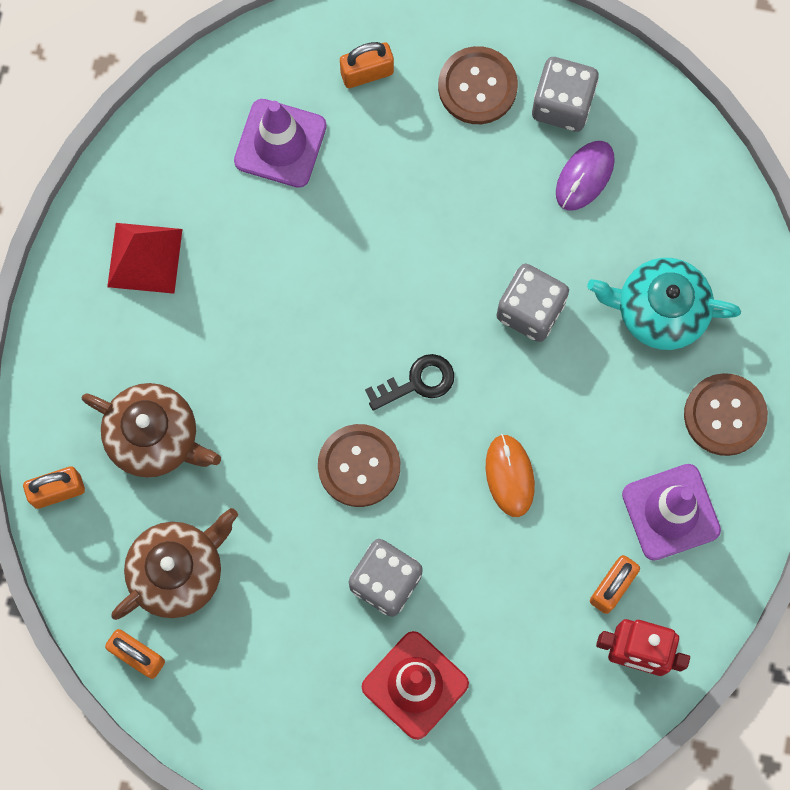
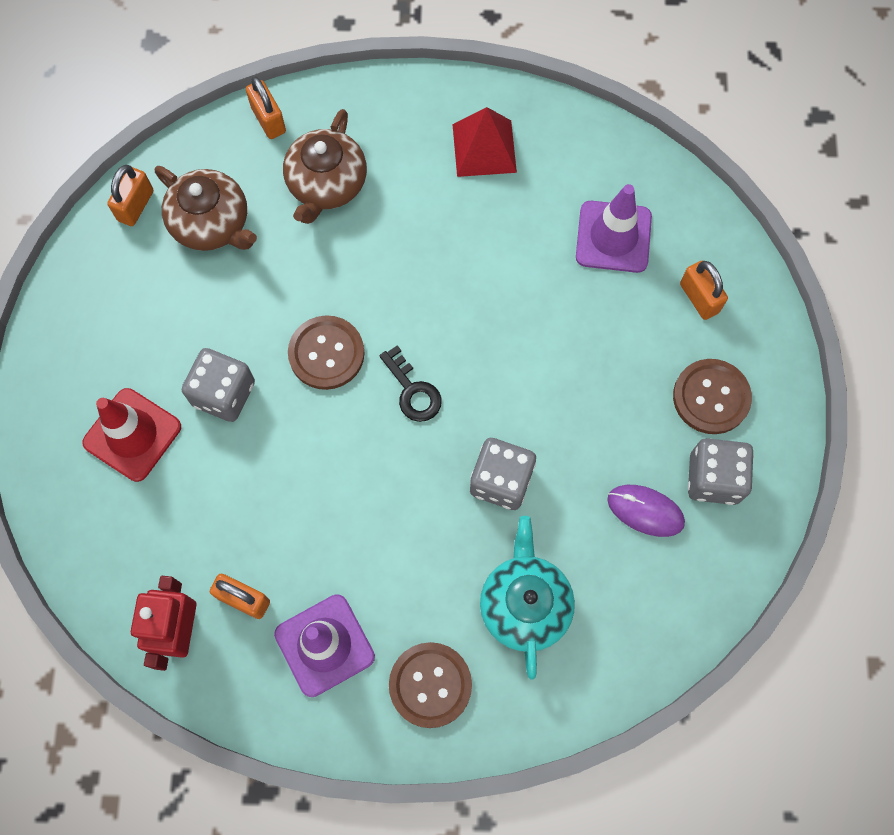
camera: 80 degrees right, 5 degrees down
(509, 476) = (337, 487): orange mouse -> none

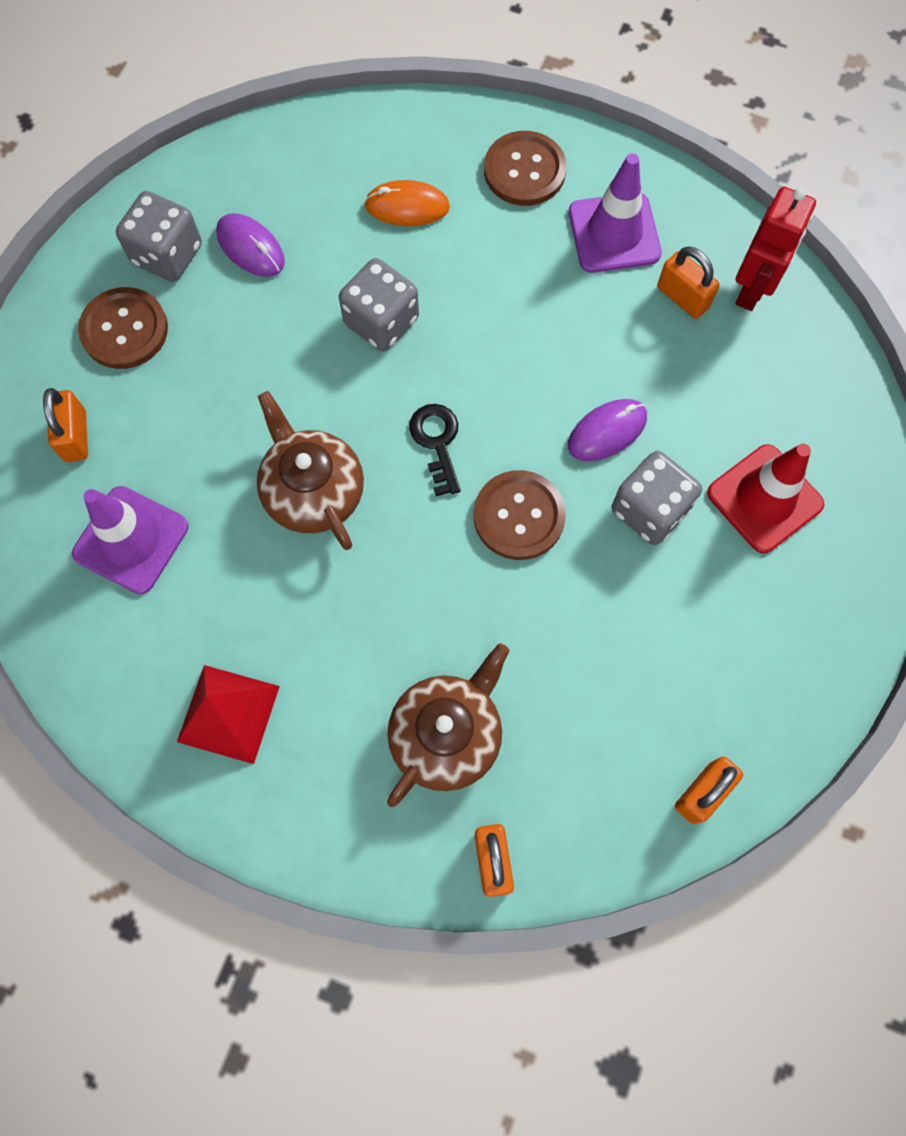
camera: 160 degrees left, 0 degrees up
(212, 223) = (609, 731): brown teapot -> brown teapot (313, 491)
(276, 448) = (607, 431): none -> purple mouse
(525, 604) = (407, 207): turquoise teapot -> orange mouse

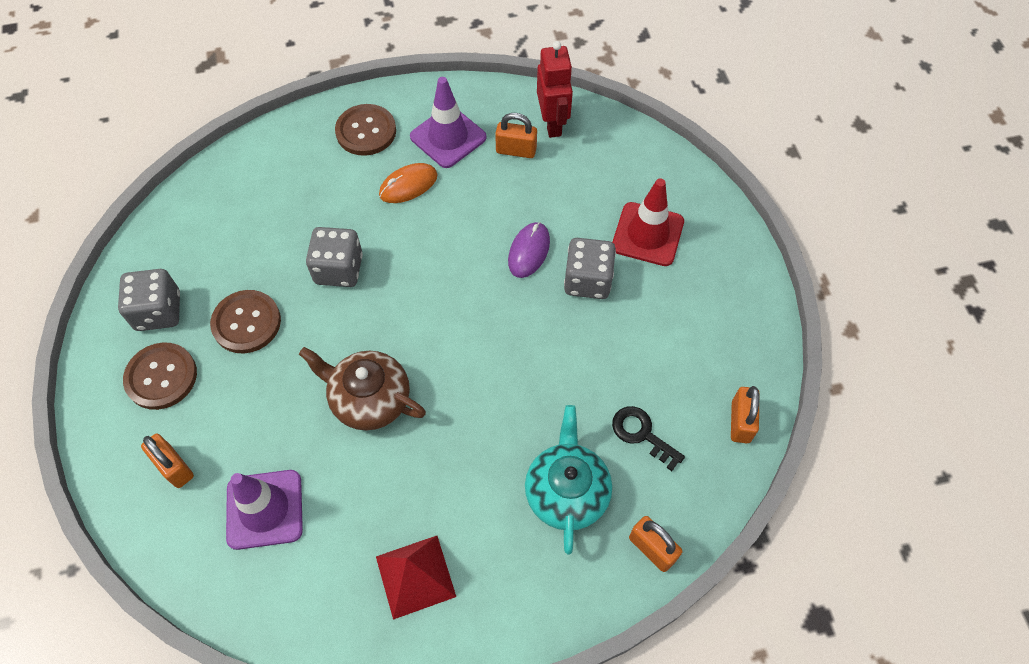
camera: 35 degrees left, 10 degrees down
(251, 248) = (216, 274): purple mouse -> none
(407, 207) = (305, 192): orange mouse -> orange mouse (408, 185)
(437, 442) = (429, 320): black key -> black key (642, 434)
(447, 734) = (567, 491): brown teapot -> turquoise teapot
(519, 516) = (513, 332): brown button -> brown button (246, 323)

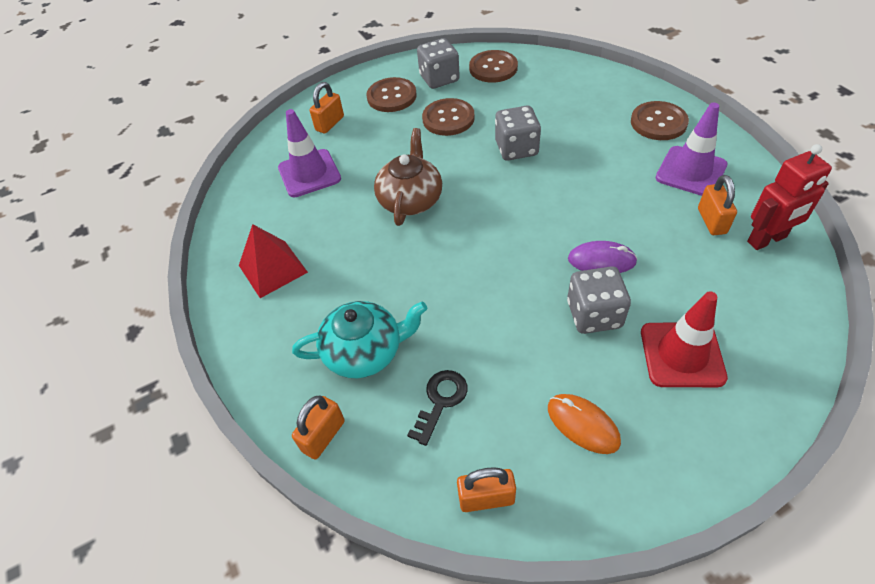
camera: 80 degrees right, 10 degrees down
(175, 246) = (493, 68): none -> brown button
(408, 185) = (621, 162): orange mouse -> orange mouse (582, 424)

